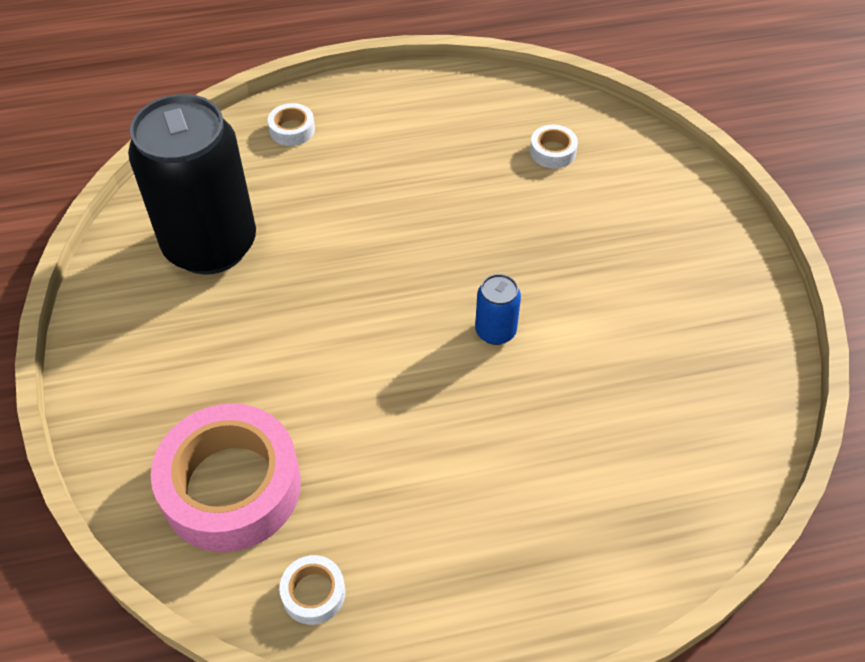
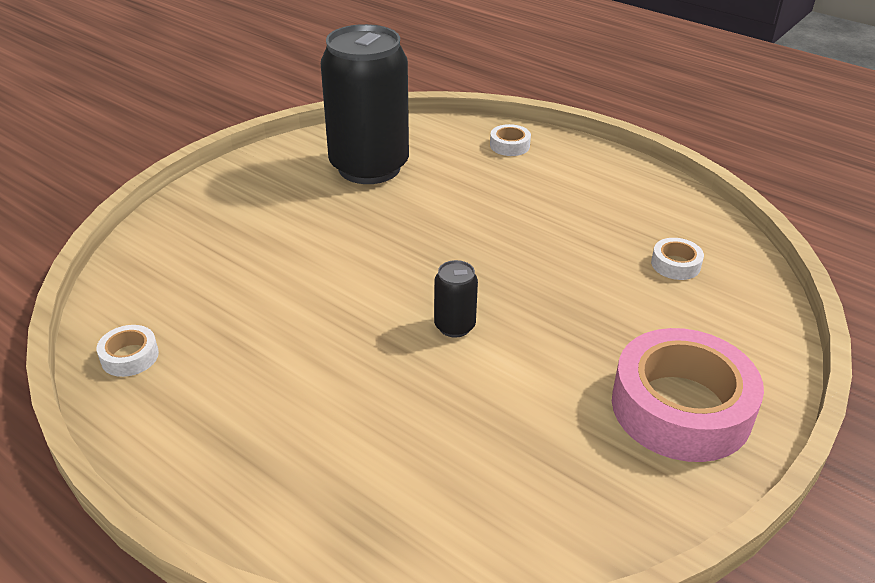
camera: 50 degrees right, 15 degrees down
(231, 486) = (185, 275): pink tape -> pink tape (681, 407)
(495, 331) = (454, 326): blue can -> black can

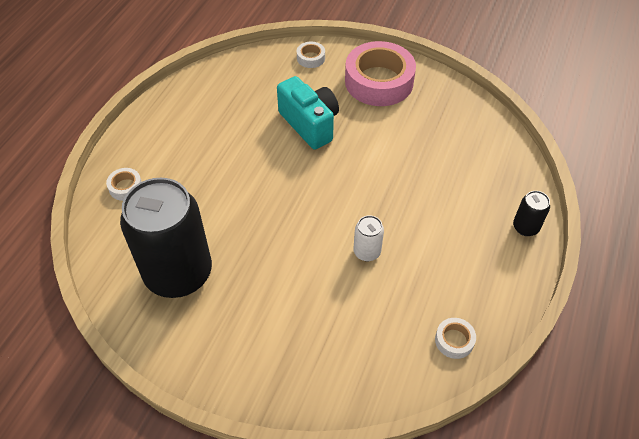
camera: 105 degrees left, 15 degrees up
(315, 309) = (367, 252): none -> white can
(454, 326) = (355, 177): black can -> black can (525, 227)
(583, 301) = (310, 124): none -> turquoise camera
(675, 264) = (260, 88): white tape -> white tape (311, 58)

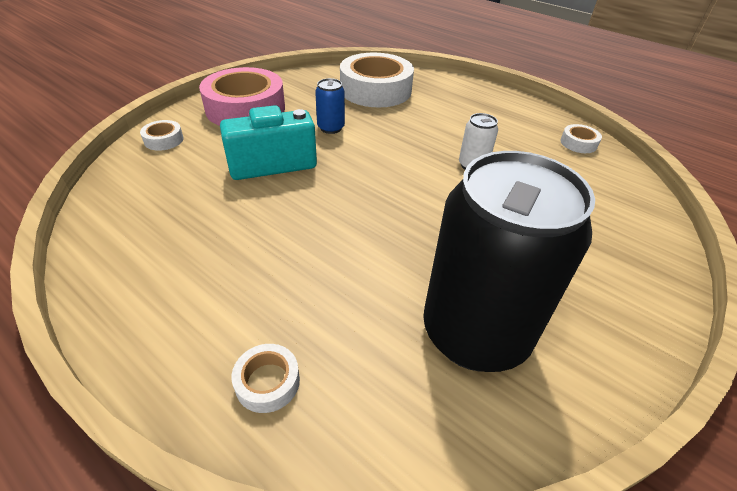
camera: 75 degrees left, 10 degrees down
(377, 142) = (331, 128): none -> blue can
(467, 155) = (375, 90): none -> white tape
(525, 227) = (465, 87): black can -> none

